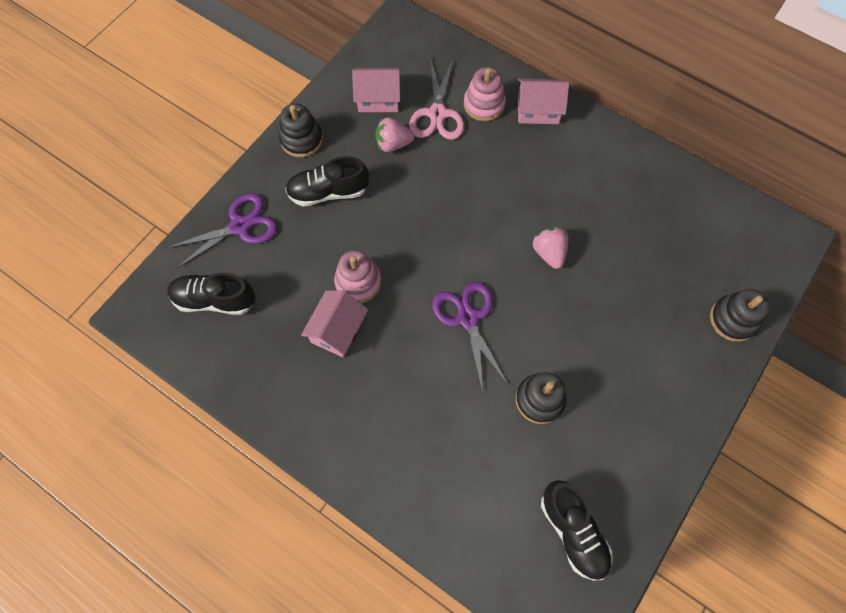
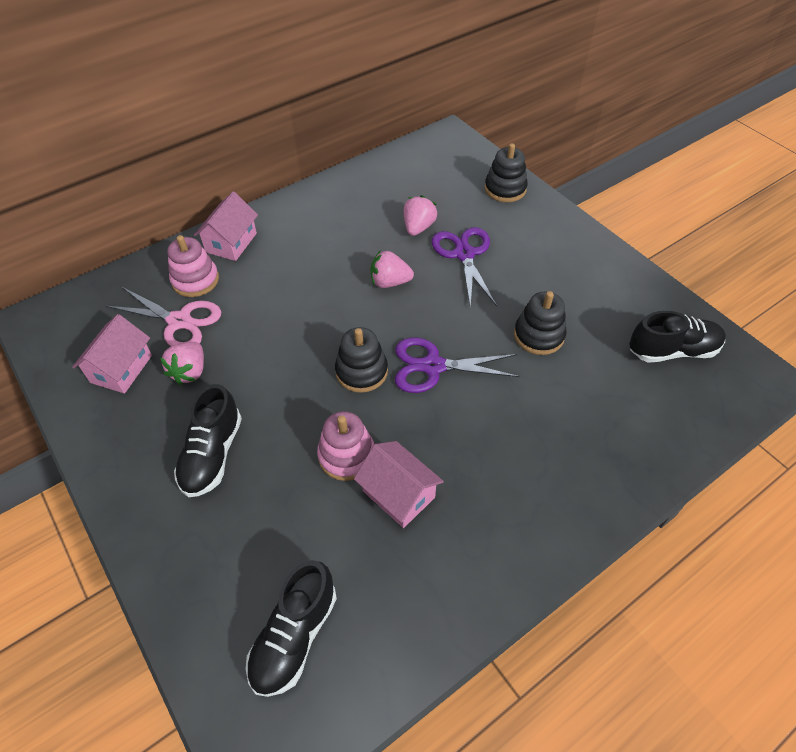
camera: 70 degrees left, 15 degrees down
(239, 226) = (201, 574): purple scissors -> purple scissors (464, 254)
(301, 139) = (120, 464): black stacking toy -> black stacking toy (361, 371)
(632, 254) = (418, 227): none -> pink strawberry

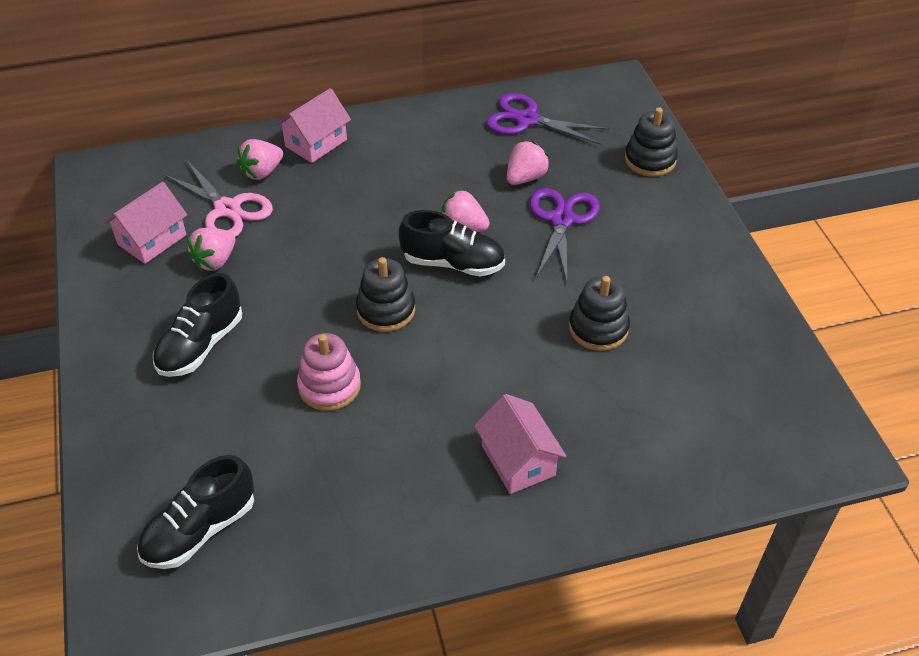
camera: 20 degrees right, 5 degrees down
(195, 280) = (262, 172): pink stacking toy -> pink strawberry
(398, 494) = (362, 438): pink house -> pink house (518, 460)
(433, 366) = (464, 326): purple scissors -> purple scissors (527, 120)
(672, 350) = (746, 388): black shoe -> black shoe (453, 263)

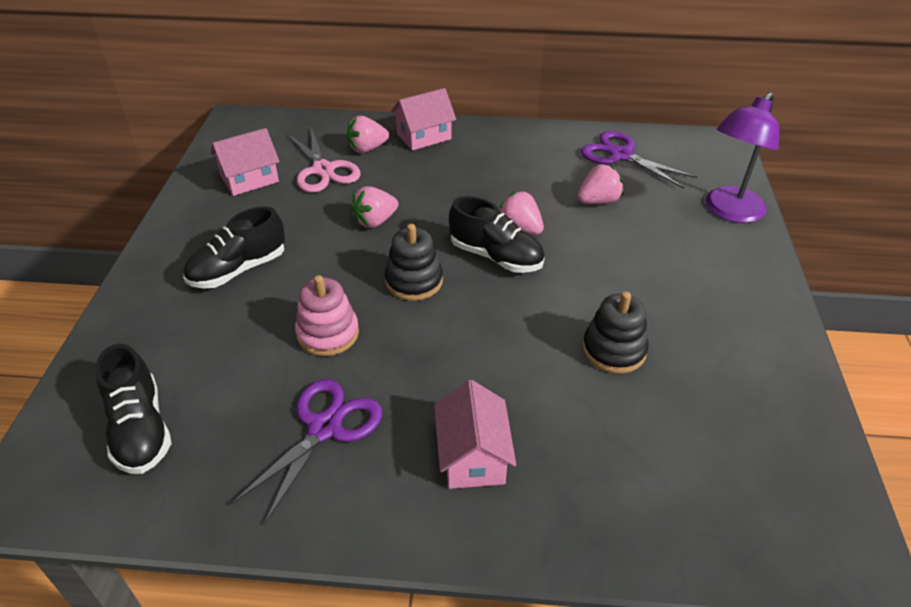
camera: 20 degrees right, 5 degrees down
(200, 530) = (140, 429): black shoe -> black shoe turned 90 degrees counterclockwise
(215, 261) = (290, 206): pink strawberry -> pink strawberry (375, 221)
(561, 220) = (618, 244): purple scissors -> purple scissors (324, 428)
(650, 160) = (729, 212): black stacking toy -> purple lamp

